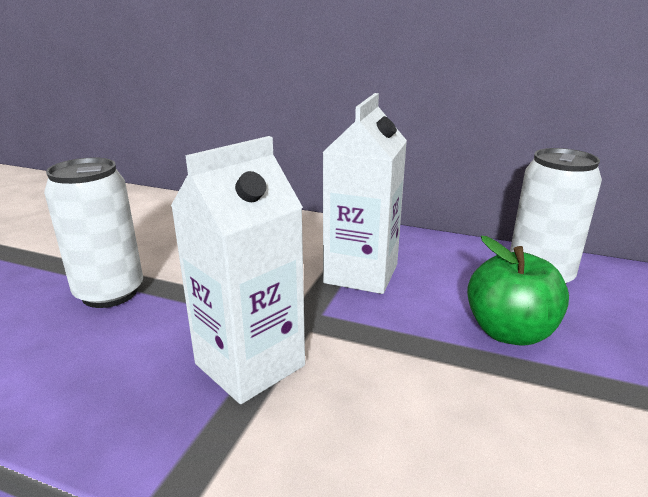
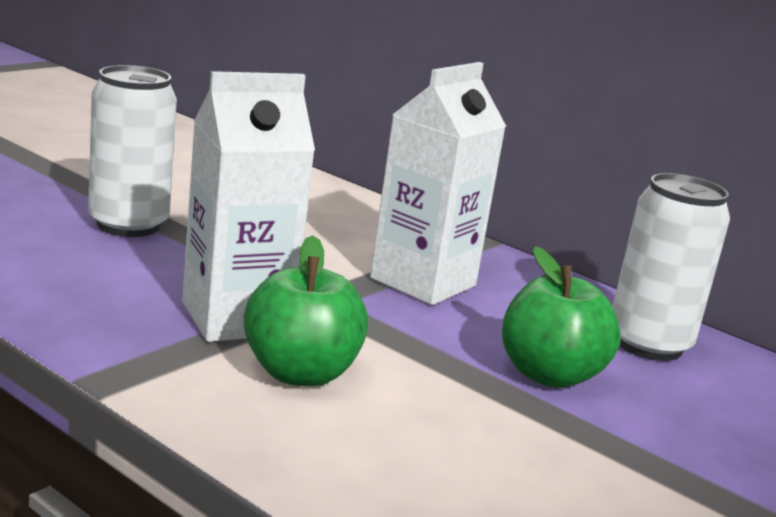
camera: 15 degrees right, 5 degrees down
(339, 410) = (300, 373): none -> green apple

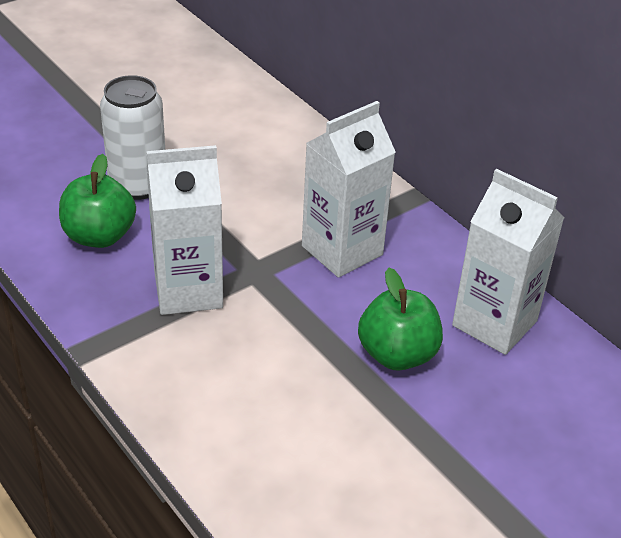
camera: 15 degrees right, 20 degrees up
(300, 373) = (216, 347): green apple -> green apple (99, 236)
(648, 344) = (494, 323): white can -> white carton

